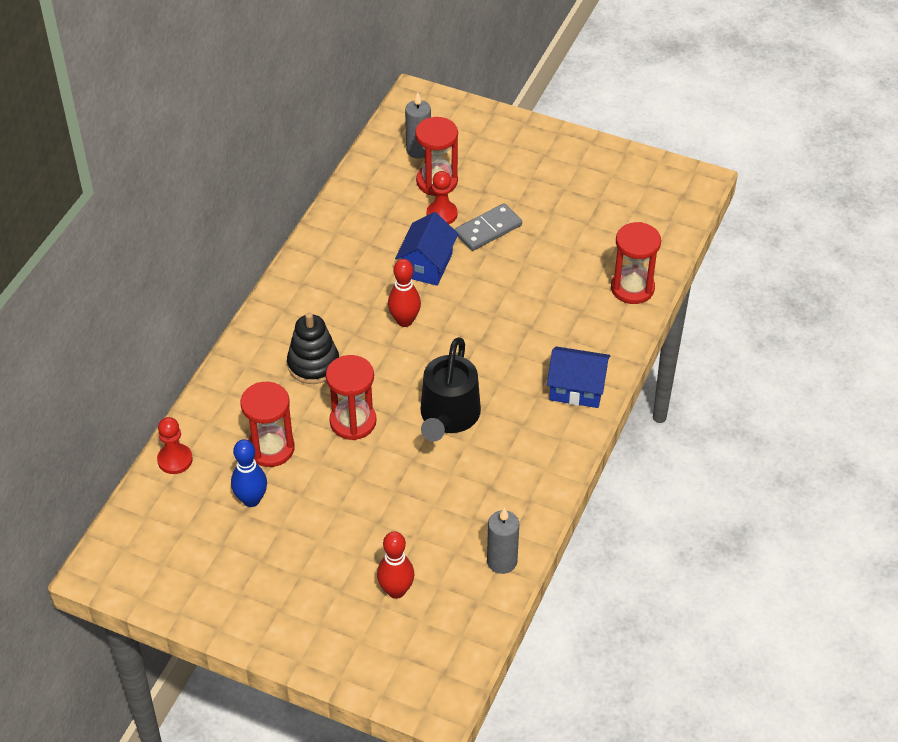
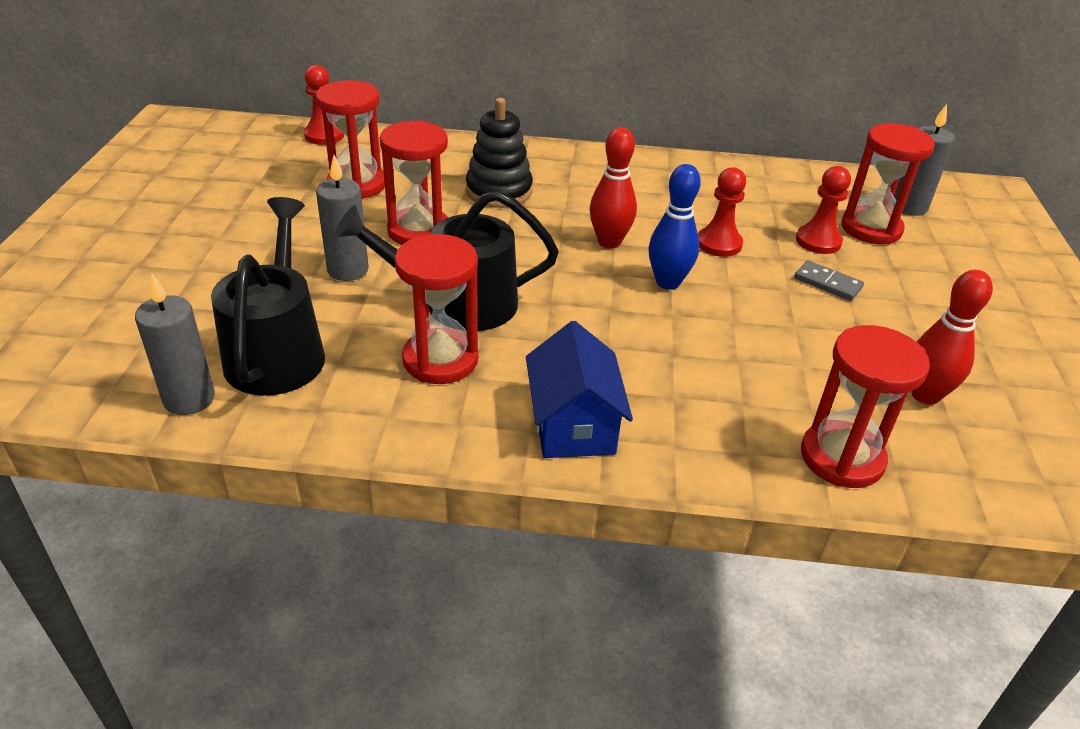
camera: 70 degrees right, 10 degrees down
(251, 500) = (276, 185): blue bowling pin -> blue bowling pin (668, 282)
(389, 469) = (348, 270): none -> grey candle
(396, 591) = (133, 308): red bowling pin -> red bowling pin (925, 395)
(427, 265) = (719, 244): blue house -> red pawn
(469, 515) = (278, 351): none -> black watering can
(488, 229) = (827, 283): grey domino -> grey domino, size x0.63
(503, 436) = (440, 360): none -> red hourglass

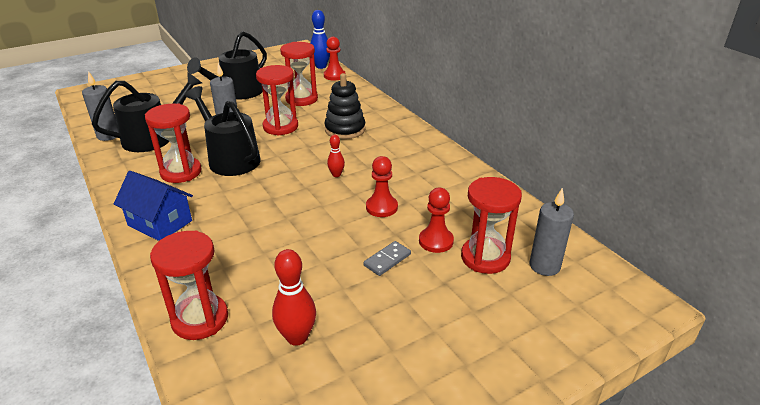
camera: 55 degrees right, 5 degrees down
(241, 223) = (238, 92): none -> black watering can
(573, 425) = (160, 223): blue house -> blue house turned 75 degrees clockwise
(609, 242) = (336, 175): red bowling pin -> red bowling pin, size x0.58
(668, 282) = (317, 205): blue bowling pin -> blue bowling pin (321, 66)
(827, 283) = (387, 260): grey domino -> grey domino turned 45 degrees clockwise

